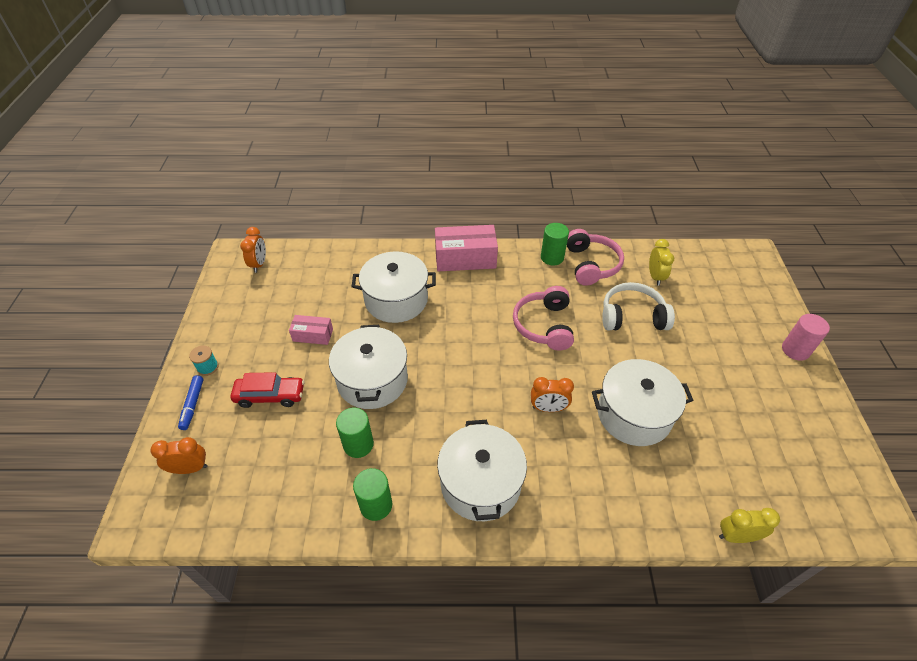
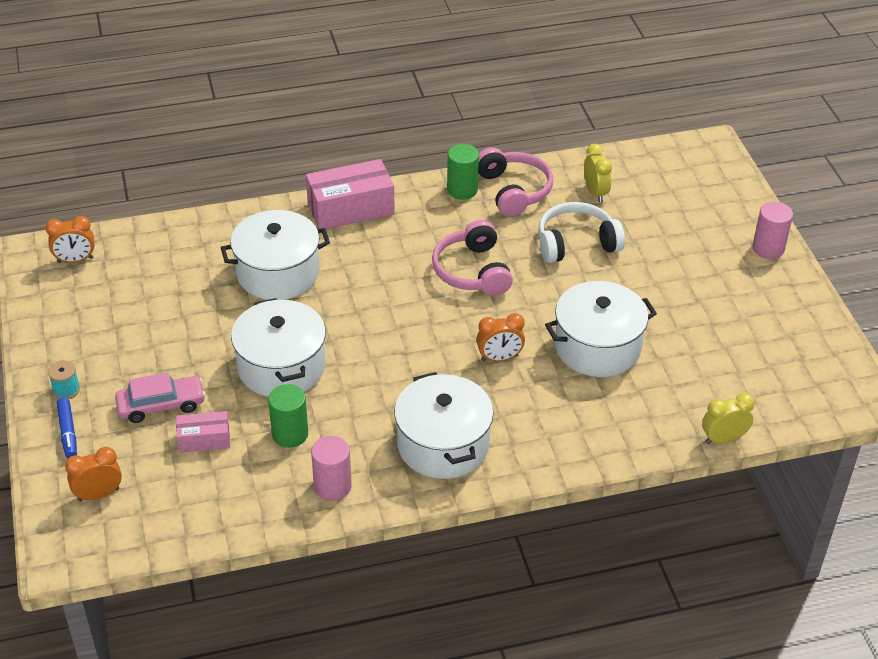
camera: 15 degrees left, 5 degrees down
(259, 264) = (75, 260): orange clock -> orange clock turned 90 degrees clockwise
(270, 396) = (161, 405): red car -> pink car
(313, 335) = (186, 331): pink box -> pink box (204, 439)
(376, 505) = (332, 486): green cylinder -> pink cylinder

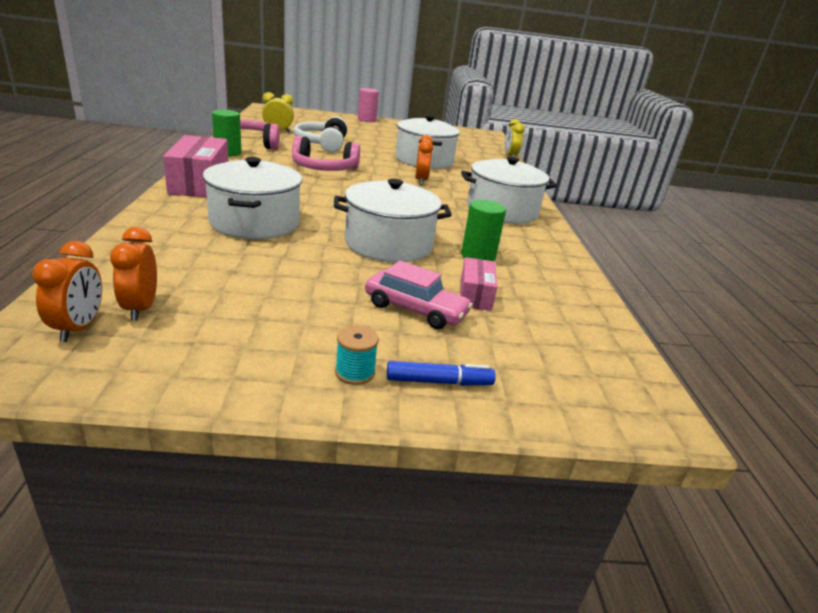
camera: 80 degrees left, 15 degrees down
(99, 494) = (552, 372): orange clock -> orange clock (141, 308)
(161, 405) = (415, 309): pink car -> pink car turned 120 degrees clockwise
(332, 486) = (542, 252): pink cylinder -> none

